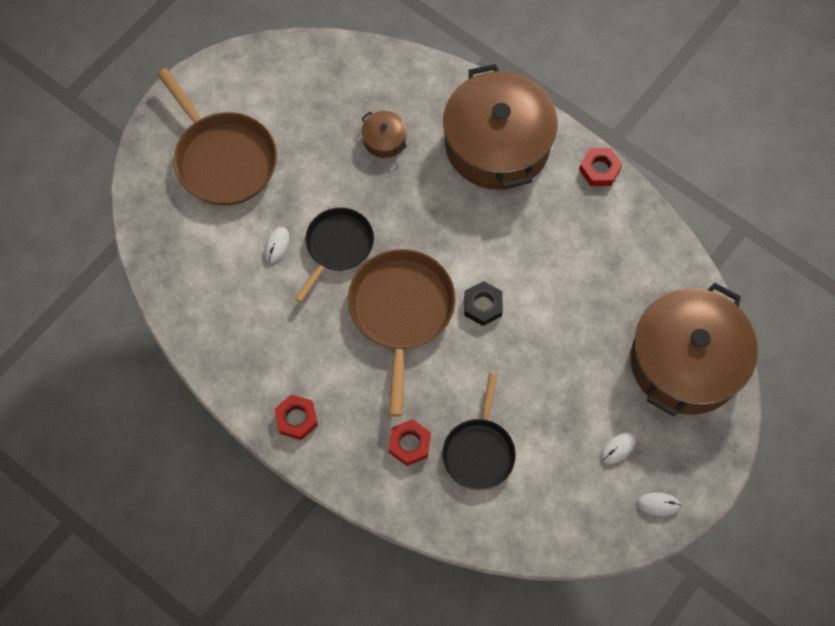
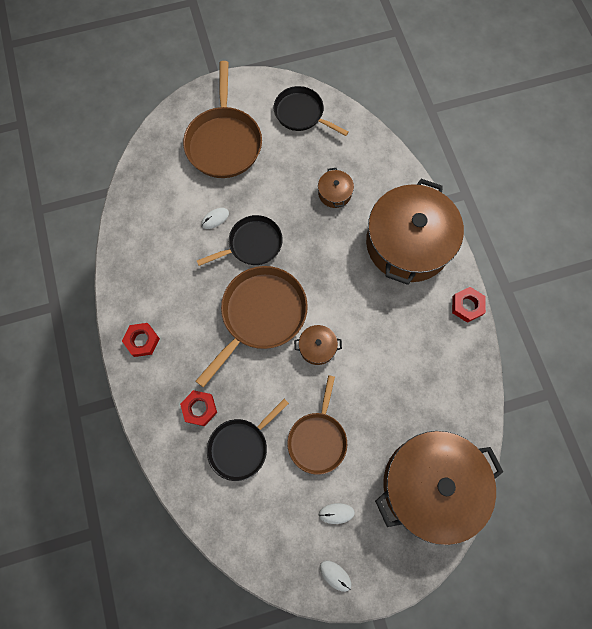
camera: 35 degrees right, 5 degrees up
(285, 77) = (301, 114): none -> black pan
(483, 305) = (317, 347): black nut -> brown pot
(549, 392) = (317, 439): none -> brown pan

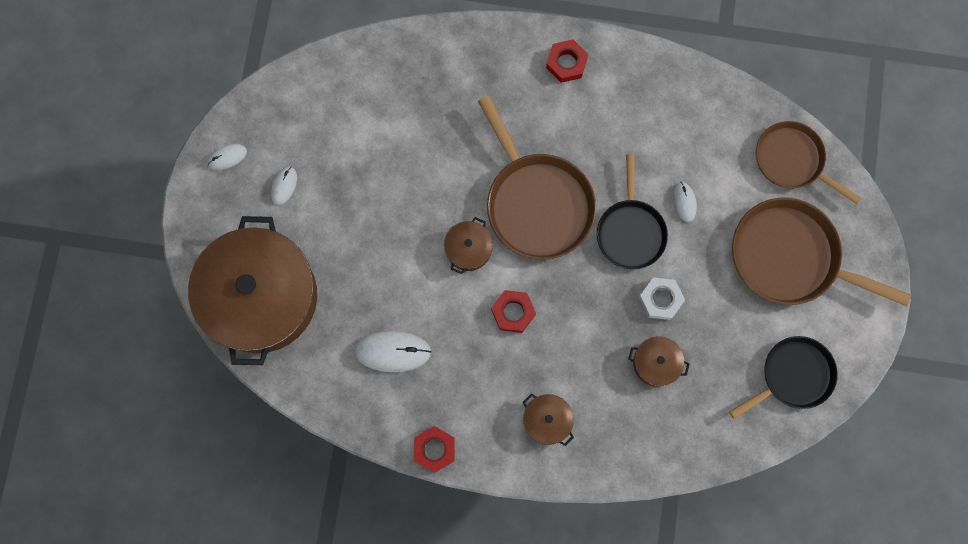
camera: 115 degrees right, 5 degrees up
(199, 408) = (461, 94): red nut -> red nut (513, 312)
(241, 446) = (399, 120): black pan -> none
(291, 207) = (660, 299): none -> white nut
(317, 439) = (367, 202): brown pan -> brown pan (792, 160)
(408, 243) = (547, 420): brown pot -> brown pot, size x0.40
(418, 365) = (392, 351): none -> white mouse

